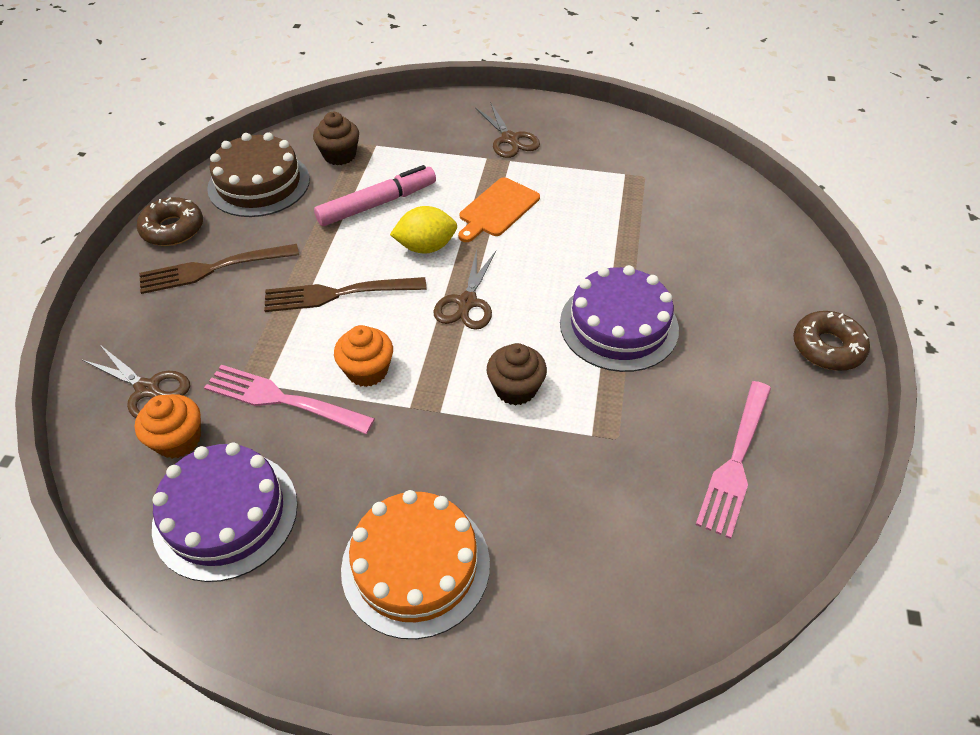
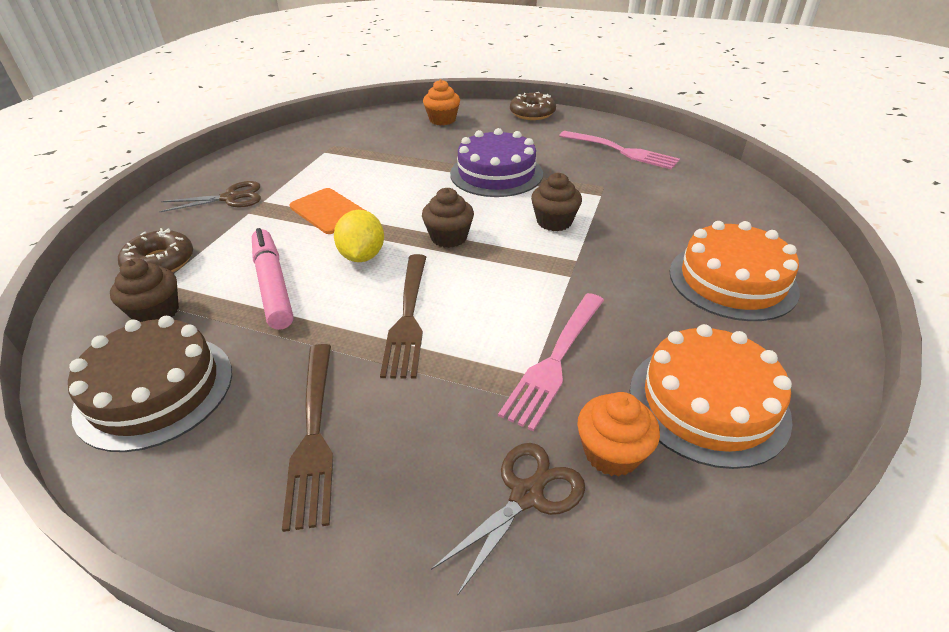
camera: 80 degrees left, 10 degrees down
(173, 229) = (193, 493): brown donut -> brown donut (160, 262)
(225, 514) = (707, 402): purple cake -> orange cake
(367, 370) = (523, 300): orange cupcake -> orange cupcake (442, 120)
(467, 302) = (449, 237): brown scissors -> brown cupcake

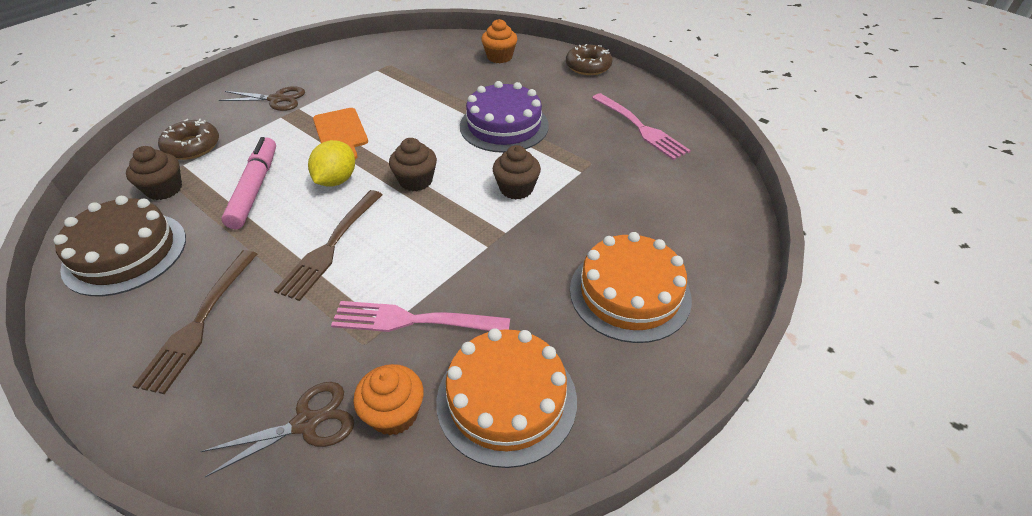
camera: 20 degrees right, 5 degrees up
(555, 360) = (413, 320): pink fork -> pink fork turned 45 degrees clockwise

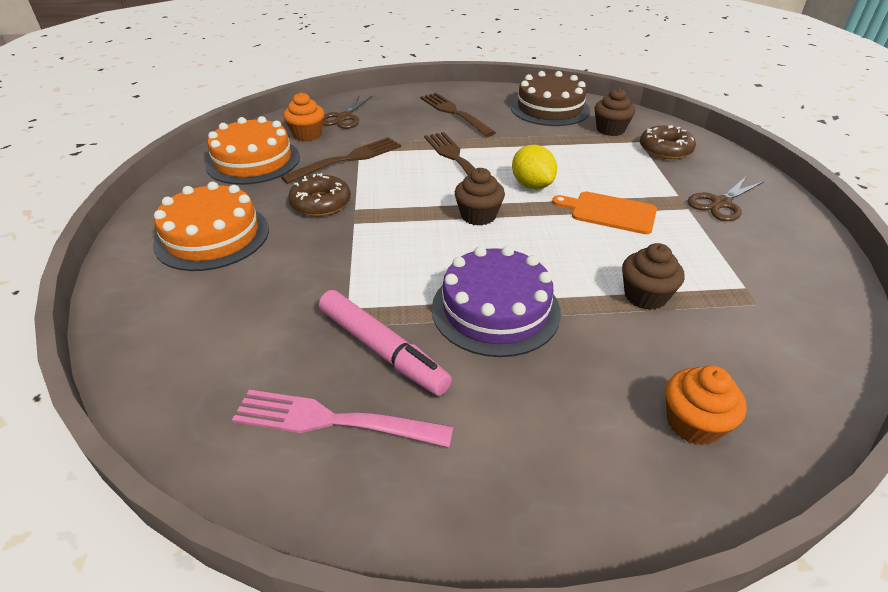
camera: 135 degrees right, 5 degrees down
(255, 188) = (566, 155): pink marker -> pink marker (382, 350)
(413, 320) = (348, 159): pink fork -> brown fork
(516, 188) = (389, 256): brown cupcake -> brown cupcake (645, 296)
(588, 66) = (553, 518): brown donut -> brown donut (321, 203)

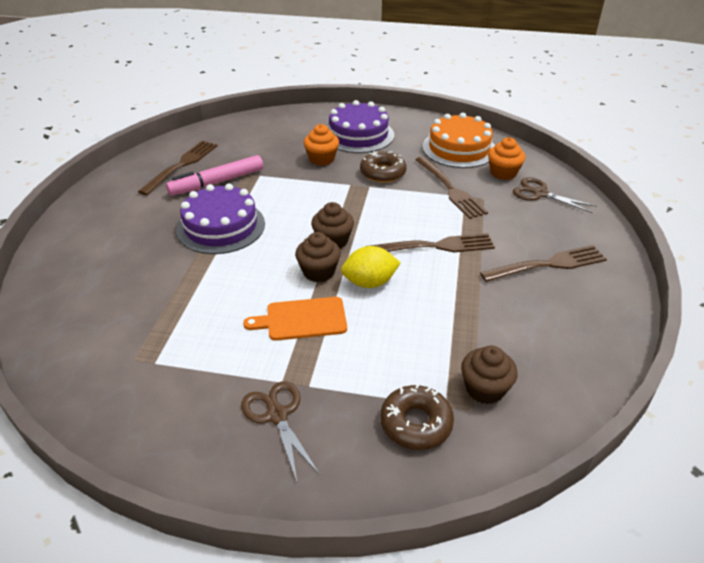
camera: 105 degrees right, 0 degrees up
(212, 236) = (358, 135): orange cake -> purple cake
(333, 420) = (181, 165): pink fork -> brown fork
(550, 109) = (558, 349): brown cake -> none
(609, 212) = (302, 319): orange cutting board -> orange cutting board turned 135 degrees counterclockwise
(645, 296) = (186, 298): brown cupcake -> brown cupcake (318, 272)
(693, 423) = (78, 276): orange cupcake -> orange cupcake (322, 159)

